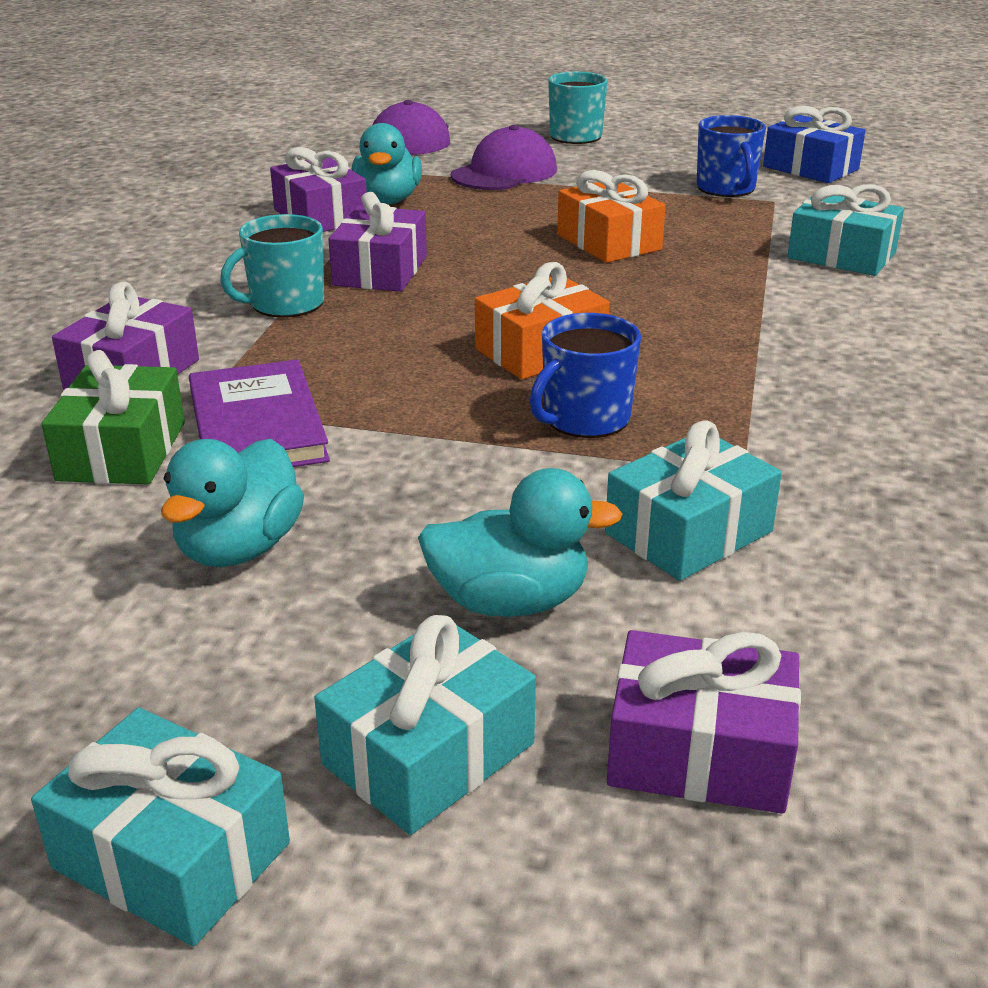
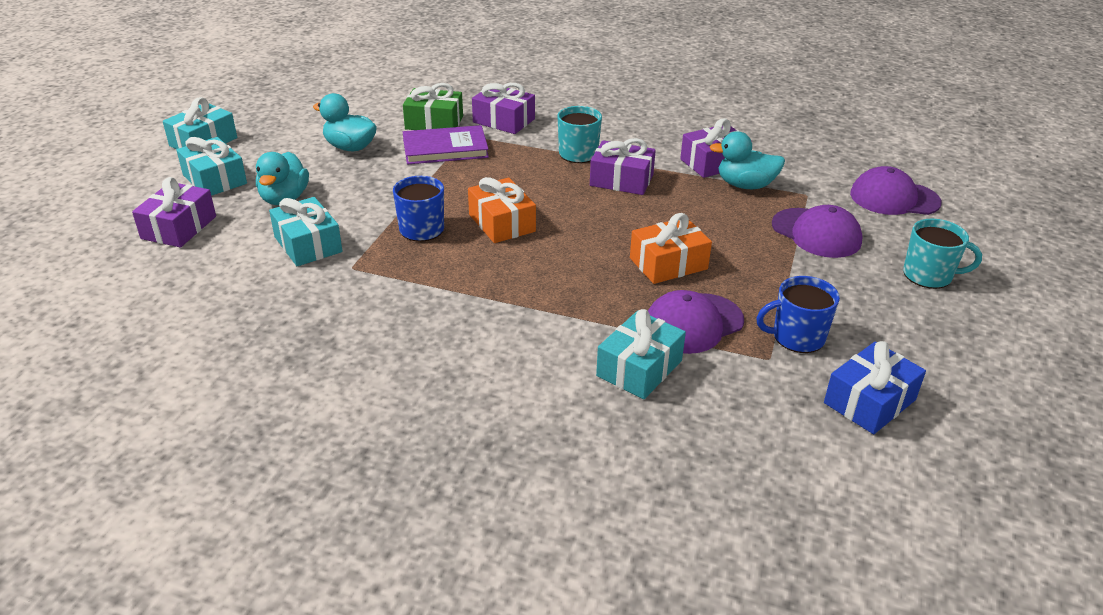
camera: 95 degrees right, 5 degrees up
(734, 231) = (693, 323): none -> purple cap

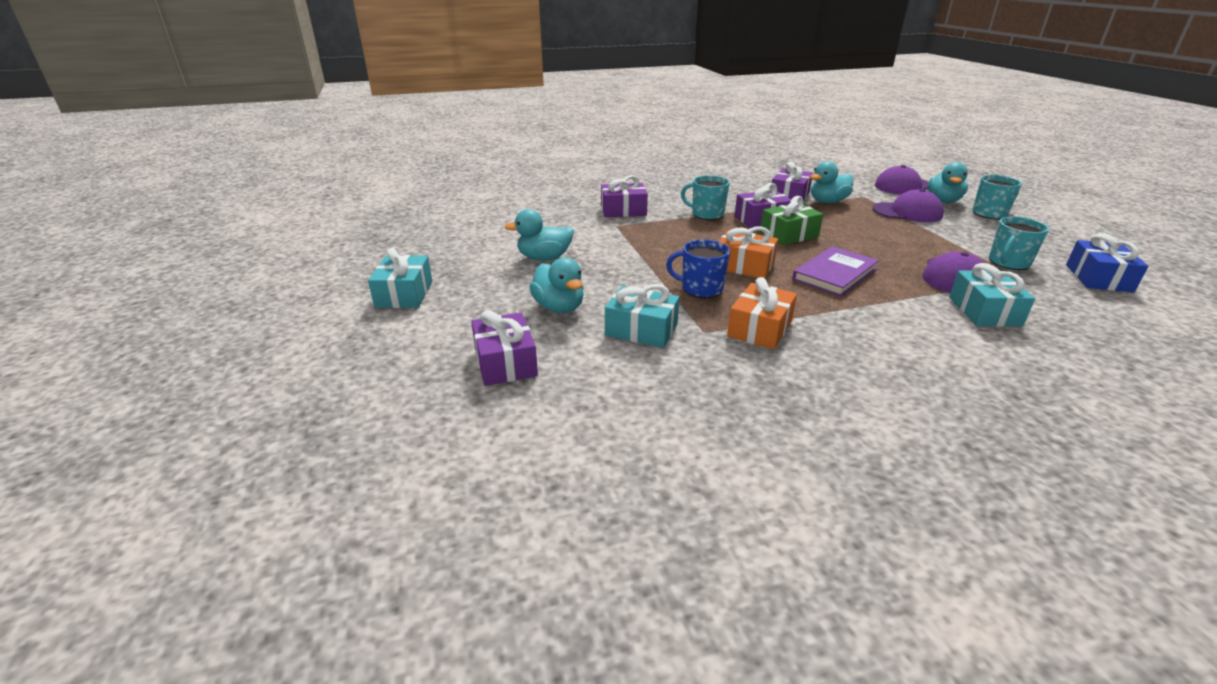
camera: 35 degrees left, 5 degrees down
(215, 179) = (469, 316): turquoise gift -> none
(434, 123) = (577, 225): green gift -> green gift (789, 235)
(445, 149) = (617, 237): purple book -> purple book (834, 274)
(668, 264) = (877, 252): orange gift -> orange gift (760, 329)
(797, 337) = (1008, 263): blue mug -> turquoise mug
(903, 236) = (943, 201): none -> turquoise duck

